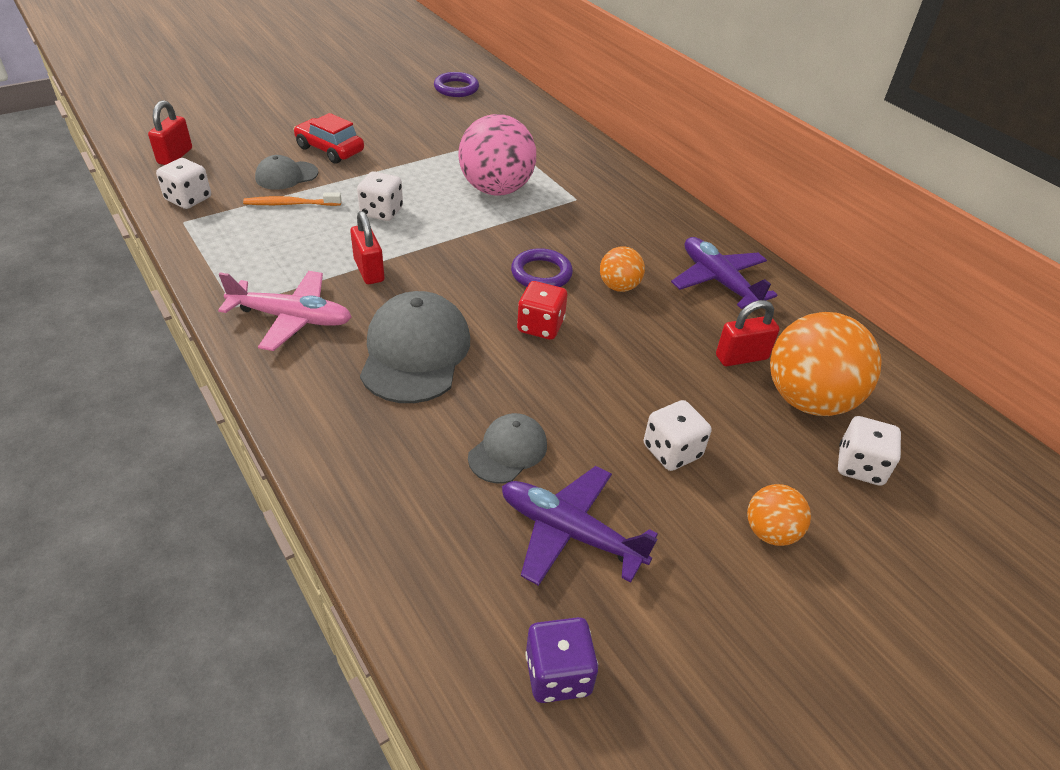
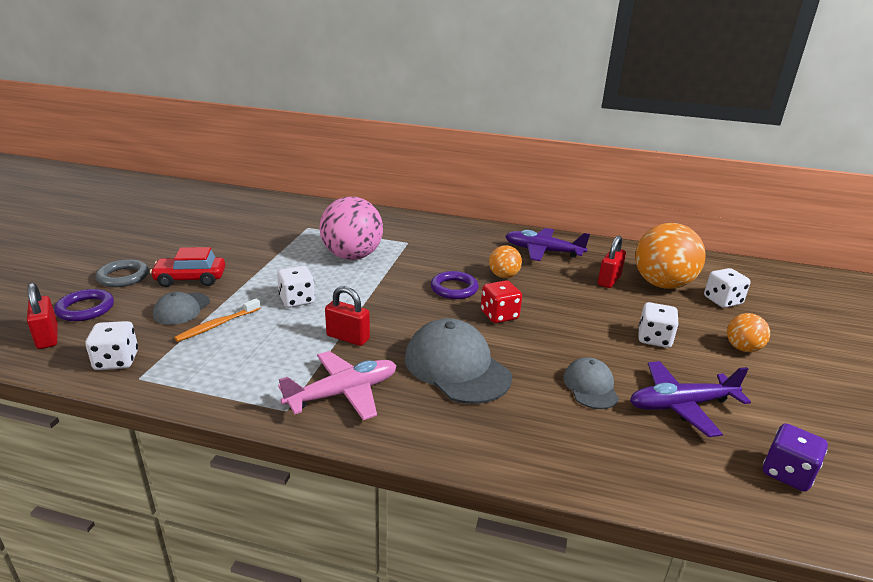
camera: 40 degrees left, 15 degrees down
(286, 125) = (123, 277): none -> grey ring
(456, 88) = (227, 210): purple ring -> purple ring (85, 309)

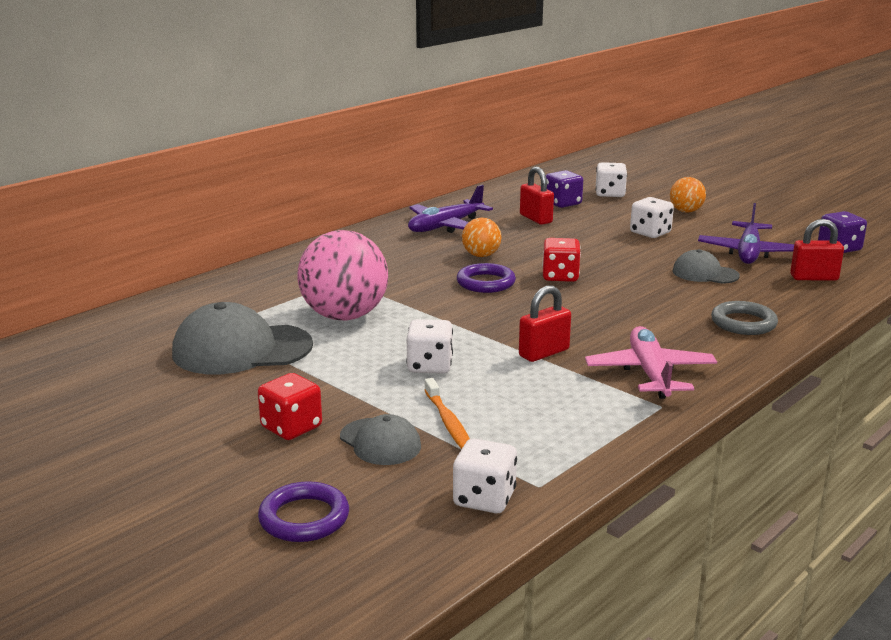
camera: 60 degrees left, 5 degrees down
(47, 337) = (369, 553): red padlock -> red padlock (814, 278)
(123, 277) = (221, 480): grey ring -> grey ring (743, 323)
(190, 279) = (291, 427): red car -> red dice
(456, 367) = (639, 315): grey cap -> grey cap (241, 349)
(662, 284) = (562, 203): orange ball -> purple dice

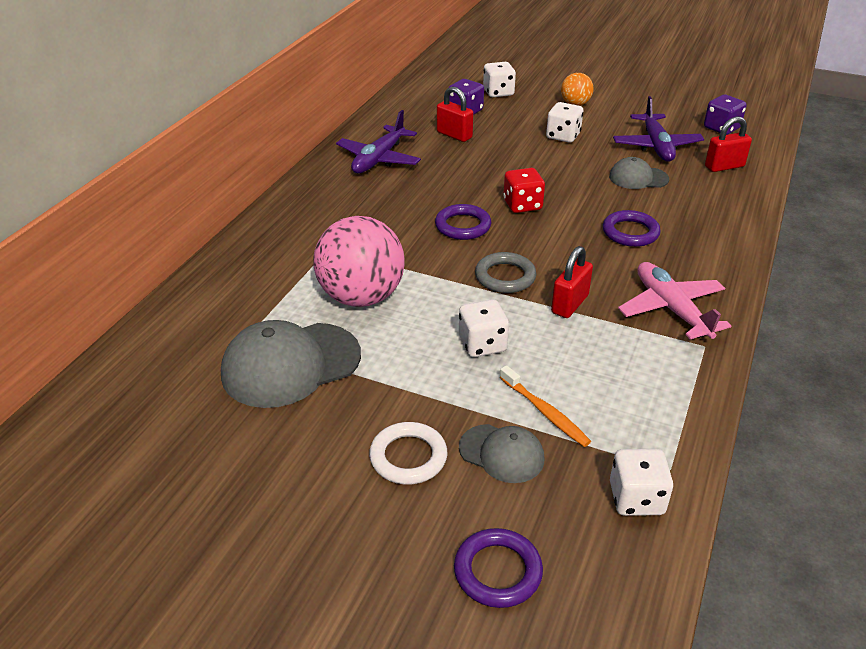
camera: 20 degrees left, 15 degrees up
(291, 427) = (408, 457): red dice -> white ring
(481, 255) = (436, 191): orange ball -> none
(658, 312) = (630, 232): none -> purple ring
(743, 323) = (705, 231): grey ring -> grey ring (505, 277)

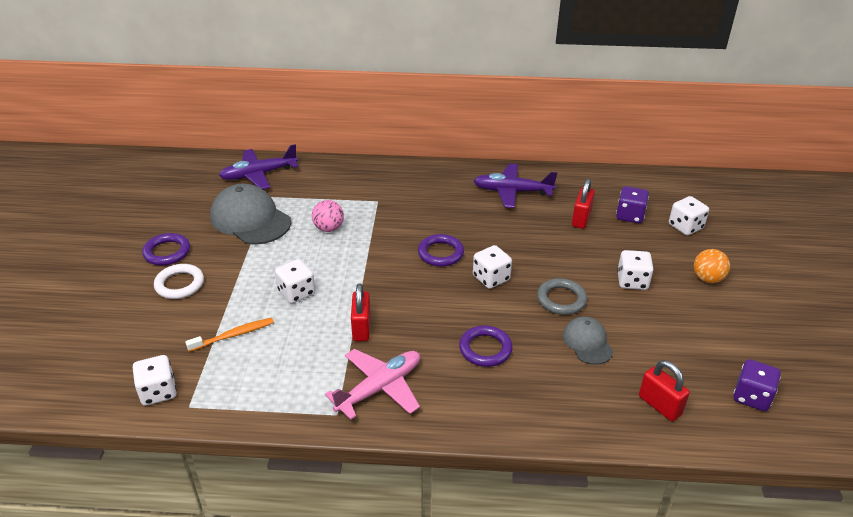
camera: 70 degrees right, 0 degrees up
(361, 297) = (329, 228): pink ball -> pink ball, size x0.51
(497, 571) = (94, 339): purple ring -> purple ring (167, 252)
(502, 453) = (189, 322): grey cap -> none
(505, 277) = (382, 288): grey ring -> grey ring (561, 299)
(522, 205) = (491, 278): red dice -> white dice
(545, 412) = (233, 335): orange toothbrush -> orange toothbrush turned 150 degrees counterclockwise
(569, 304) = (361, 328): red padlock -> red padlock turned 75 degrees clockwise
(656, 146) = (664, 348): purple plane -> purple plane (258, 175)

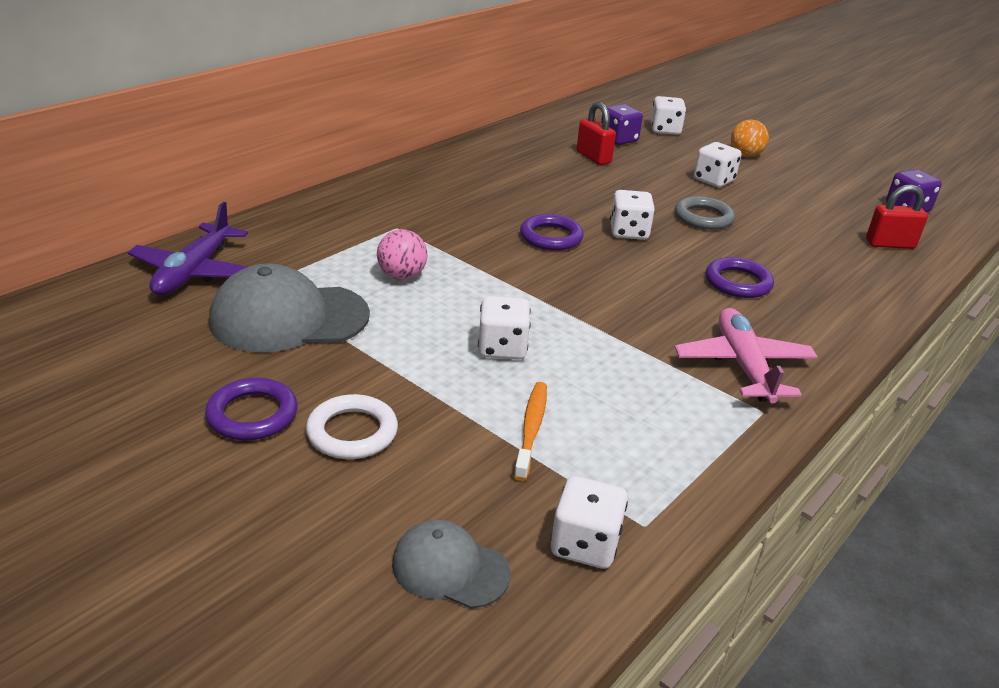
camera: 55 degrees left, 5 degrees down
(361, 328) = (625, 334): red padlock -> none
(512, 191) = (500, 162): purple plane -> none
(587, 342) = (778, 234): grey cap -> grey cap (450, 568)

